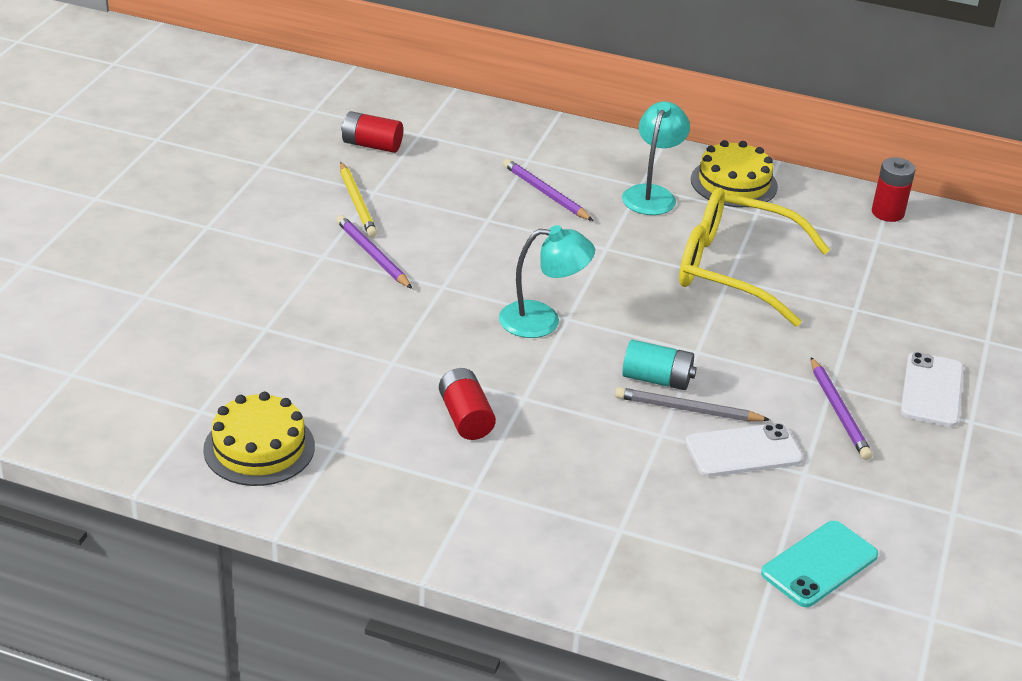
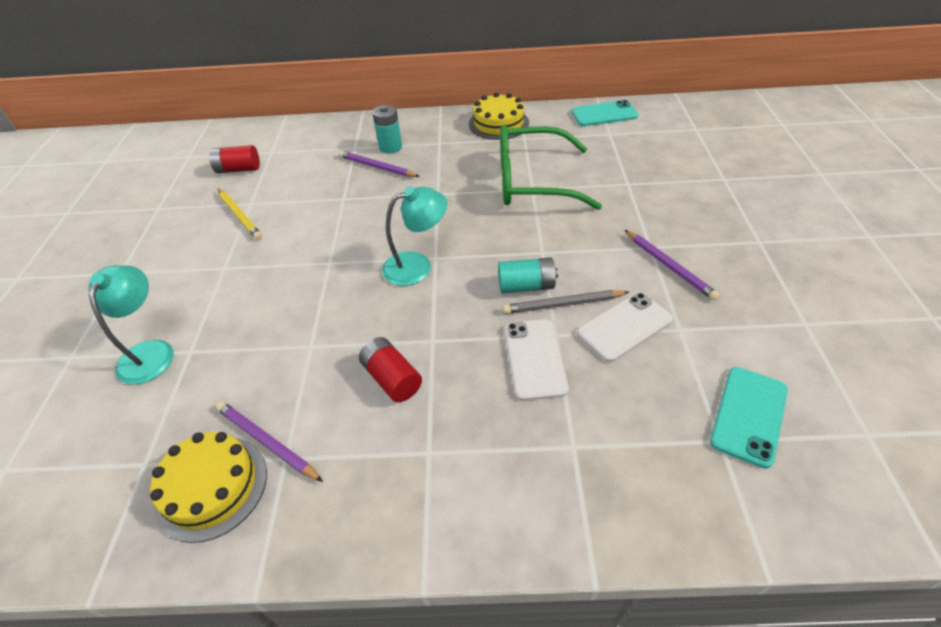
camera: 15 degrees left, 10 degrees up
(373, 255) = (264, 254): purple pencil -> purple pencil (267, 442)
(574, 173) = (390, 147): none -> turquoise battery
(652, 194) = (450, 146): turquoise lamp -> turquoise lamp (150, 352)
(735, 270) = (533, 181): yellow glasses -> green glasses
(887, 213) = (604, 114): red battery -> turquoise phone
(931, 390) = (717, 227): white phone -> white phone (534, 359)

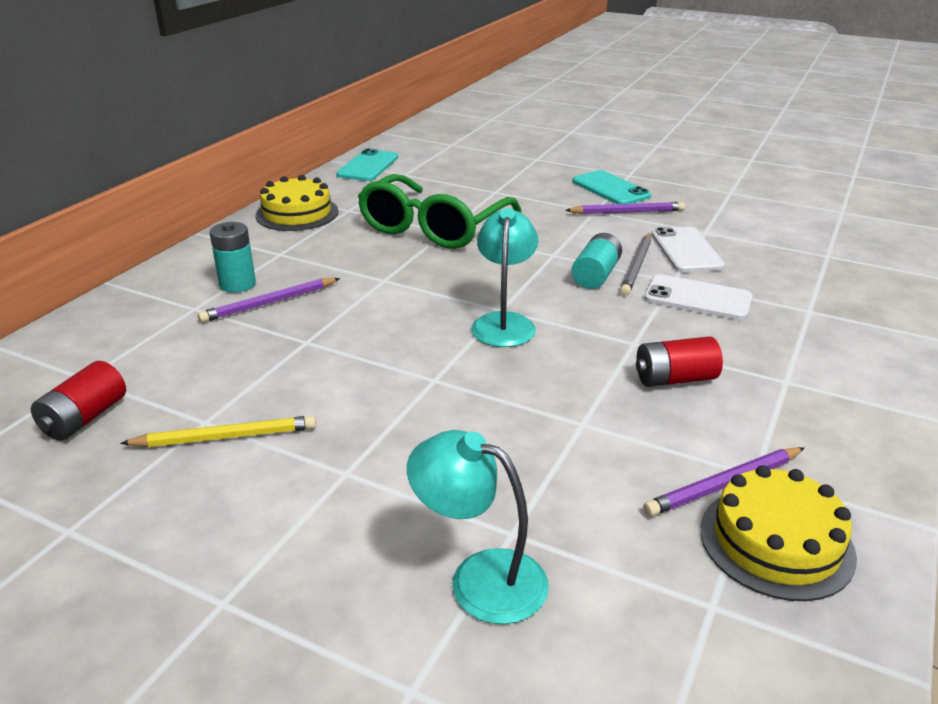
camera: 65 degrees left, 15 degrees down
(749, 415) = (808, 238): turquoise phone -> turquoise phone (610, 189)

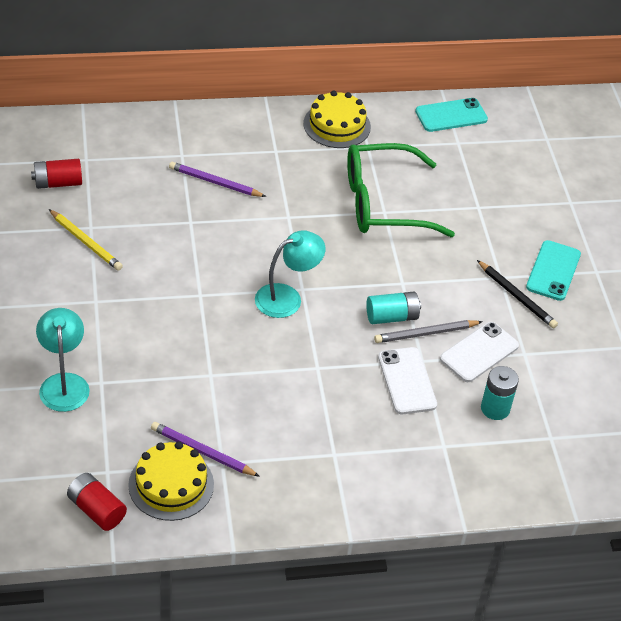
camera: 50 degrees right, 15 degrees up
(237, 284) = (222, 156): turquoise battery -> turquoise battery (495, 408)
(627, 212) = (516, 296): purple pencil -> black pencil
(675, 379) = (291, 400): red battery -> red battery (96, 510)

